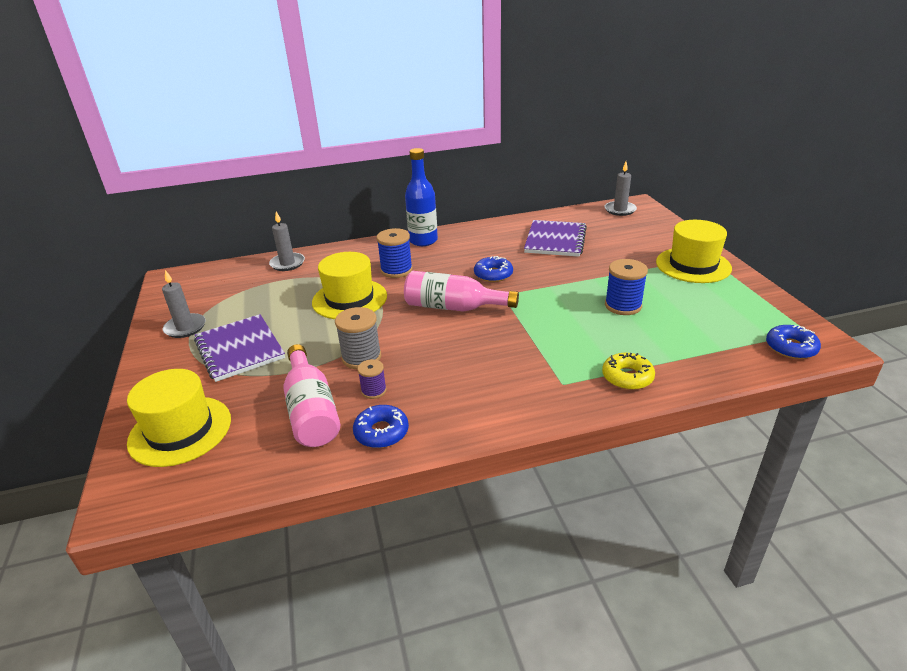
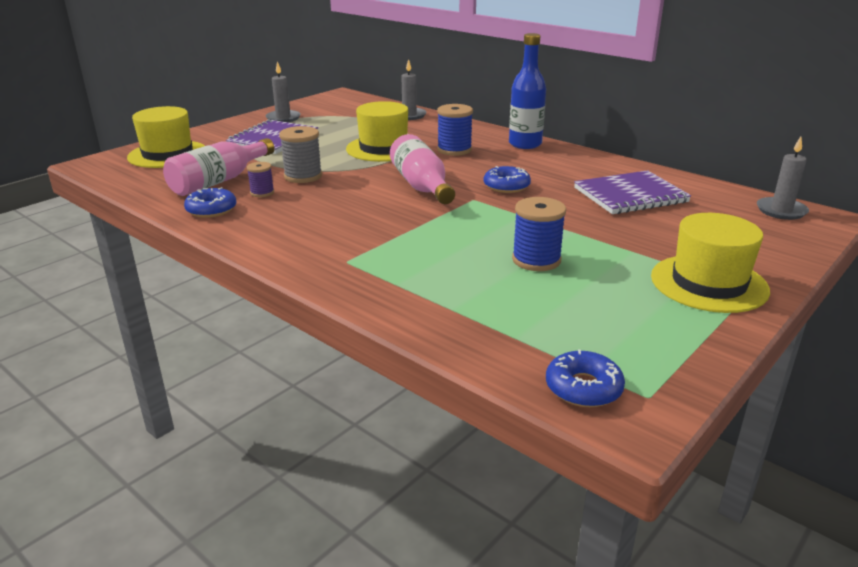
camera: 55 degrees right, 5 degrees down
(627, 377) = (391, 290): yellow donut -> none

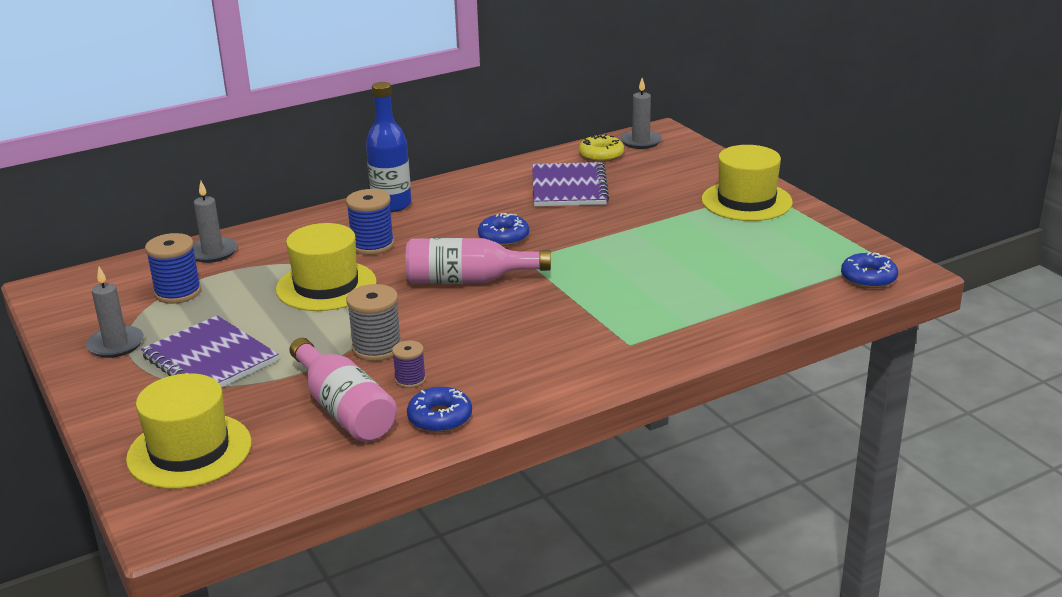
camera: 70 degrees left, 0 degrees up
(536, 260) = (675, 255): blue spool -> blue spool (178, 292)
(721, 198) = (601, 155): none -> yellow donut

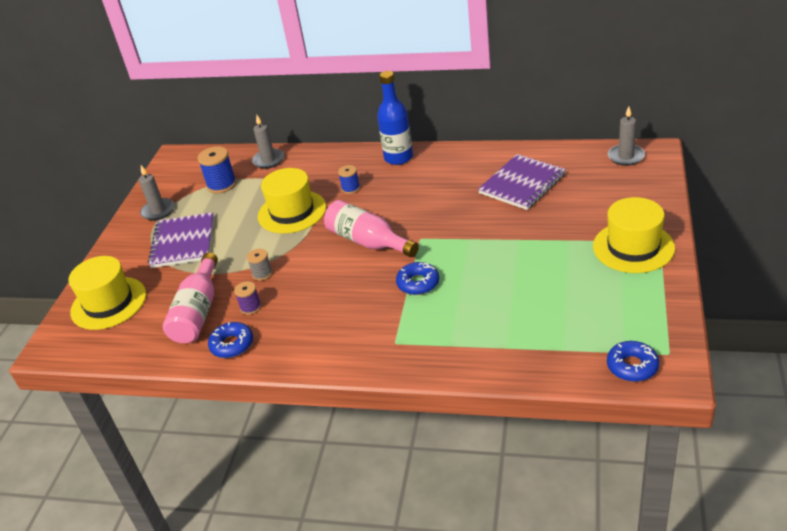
camera: 45 degrees right, 10 degrees up
(372, 245) = (350, 188): blue spool -> blue spool, size x0.59
(377, 348) = (262, 274): grey spool -> grey spool, size x0.59
(503, 237) = (430, 213): blue donut -> blue donut (418, 283)
(601, 155) = (581, 160): yellow donut -> none

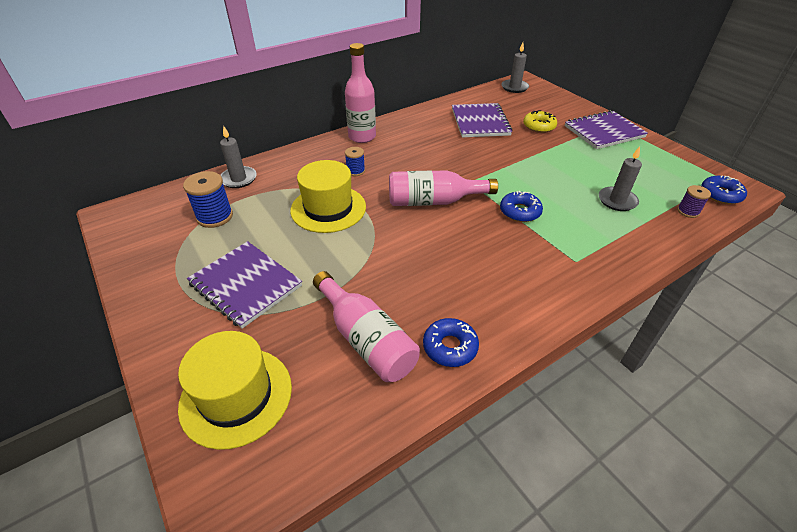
camera: 50 degrees left, 5 degrees up
(158, 211) = (167, 271): grey candle -> grey candle (617, 201)
(250, 307) = (414, 303): purple spool -> purple spool (688, 211)
(262, 274) = (380, 270): grey spool -> none
(398, 158) = (362, 137): blue bottle -> pink bottle
(573, 212) = (539, 126): none -> yellow donut
(633, 247) = (603, 132): yellow hat -> purple notebook

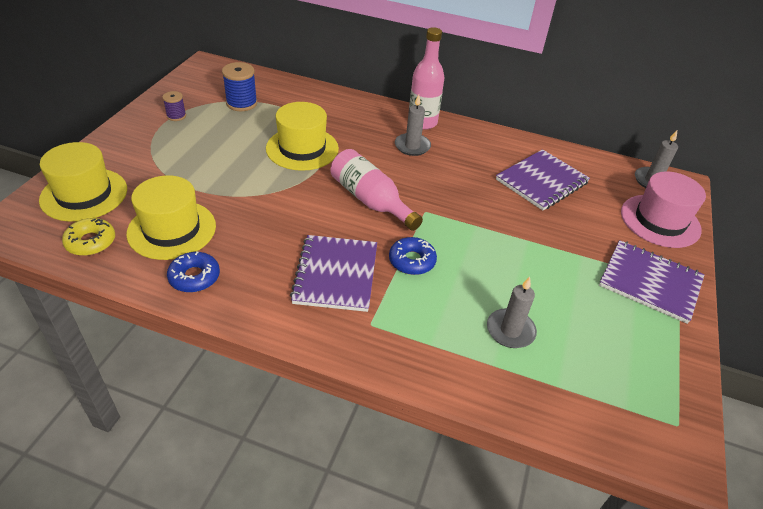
camera: 50 degrees right, 0 degrees up
(238, 179) = (295, 91): grey candle -> grey candle (412, 146)
(245, 285) = (183, 150): purple notebook -> purple notebook (335, 274)
(355, 171) = (367, 140): blue spool -> none
(366, 339) = (172, 229): pink bottle -> yellow hat
(539, 126) = (590, 226): yellow donut -> yellow donut (91, 242)
(552, 103) = (660, 221): none -> pink hat
(688, 211) = (557, 401): purple spool -> purple spool (176, 116)
(720, 195) = (634, 430): blue donut -> none

